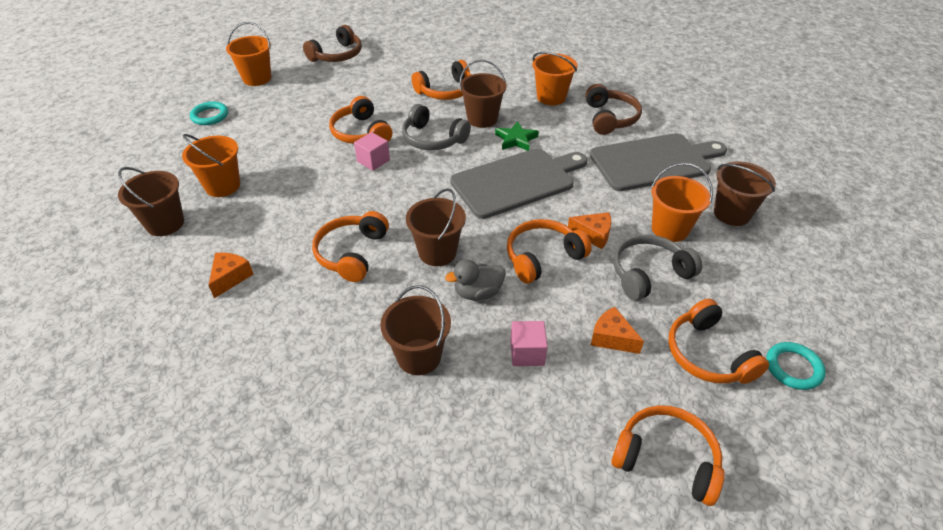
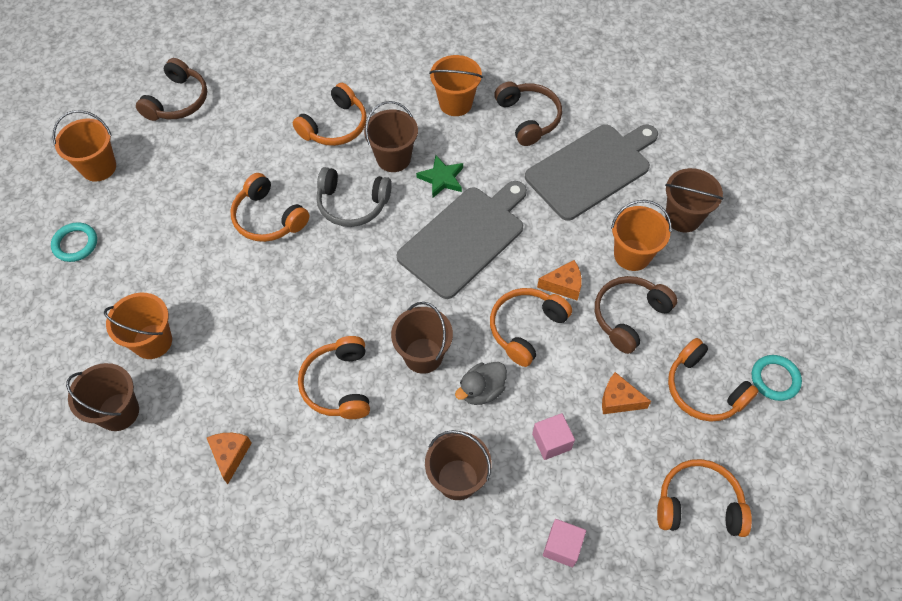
camera: 20 degrees left, 15 degrees up
(373, 161) = (302, 255): pink cube -> pink cube (562, 546)
(649, 274) = (629, 316): grey headphones -> brown headphones

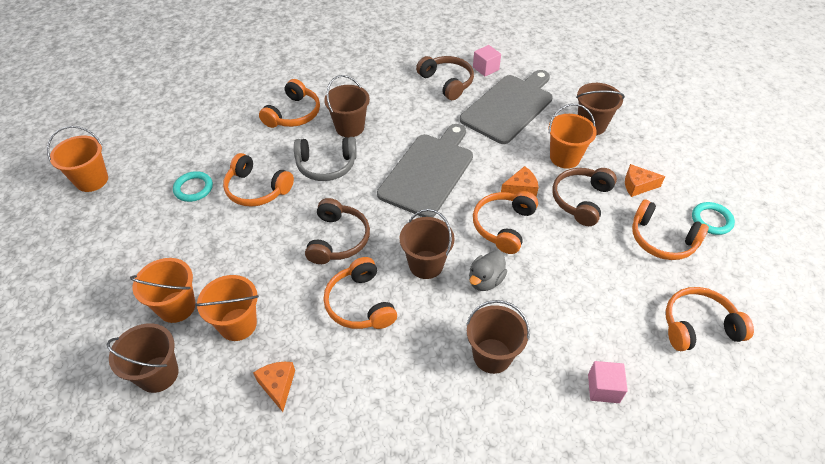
camera: 15 degrees left, 10 degrees down
(75, 244) = (83, 243): turquoise ring -> turquoise ring (193, 188)
(178, 101) = (152, 120): brown headphones -> brown headphones (338, 239)
(441, 179) = (394, 134): green star -> none
(455, 103) = (386, 82): orange bucket -> orange bucket (238, 324)
(551, 441) = (559, 306): pink cube -> pink cube (485, 68)
(618, 400) = (599, 262): orange cheese -> orange cheese (637, 185)

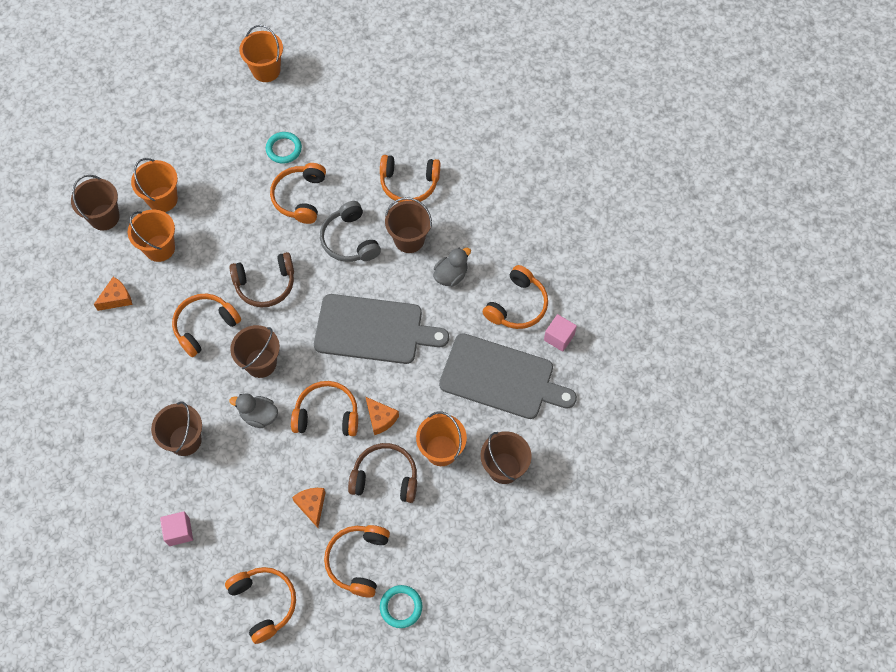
camera: 70 degrees right, 15 degrees up
(399, 111) = (451, 275): none -> grey duck
(447, 82) = (517, 305): brown headphones -> orange headphones
(637, 185) = (425, 529): orange cheese -> orange cheese (312, 506)

